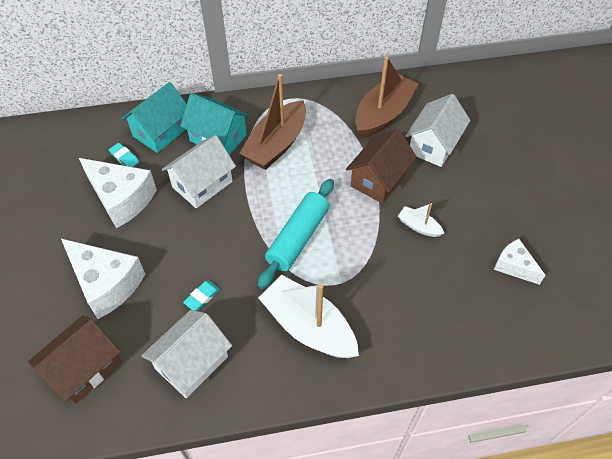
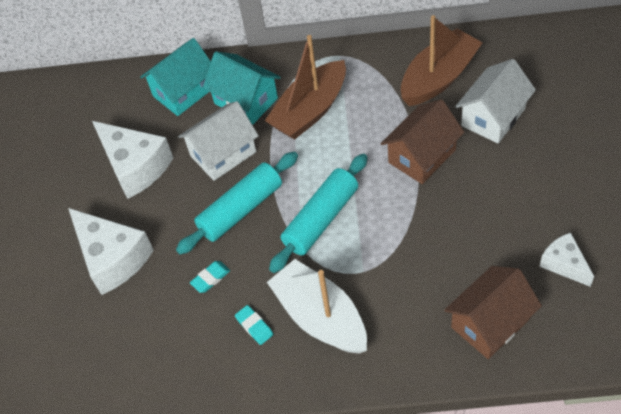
camera: 15 degrees right, 0 degrees up
(84, 368) = (84, 345): brown house -> brown house (490, 323)
(124, 157) = (142, 120): turquoise eraser -> turquoise eraser (254, 326)
(192, 363) = (193, 347): white house -> none
(224, 233) = (241, 210): none -> turquoise rolling pin
(418, 226) = (460, 212): white boat -> none

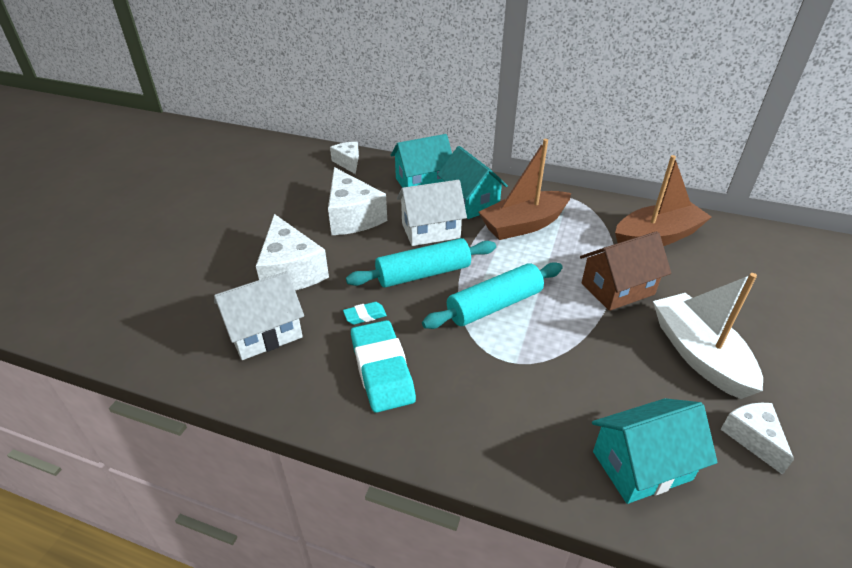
camera: 15 degrees right, 15 degrees down
(89, 92) = (348, 162): none -> white cheese
(254, 326) = (382, 370): turquoise eraser -> turquoise eraser, size x2.20
(320, 317) = (452, 387): white boat -> white boat (699, 354)
(490, 323) = (641, 465): brown house -> turquoise house
(493, 117) = (703, 281): white house -> white house (265, 333)

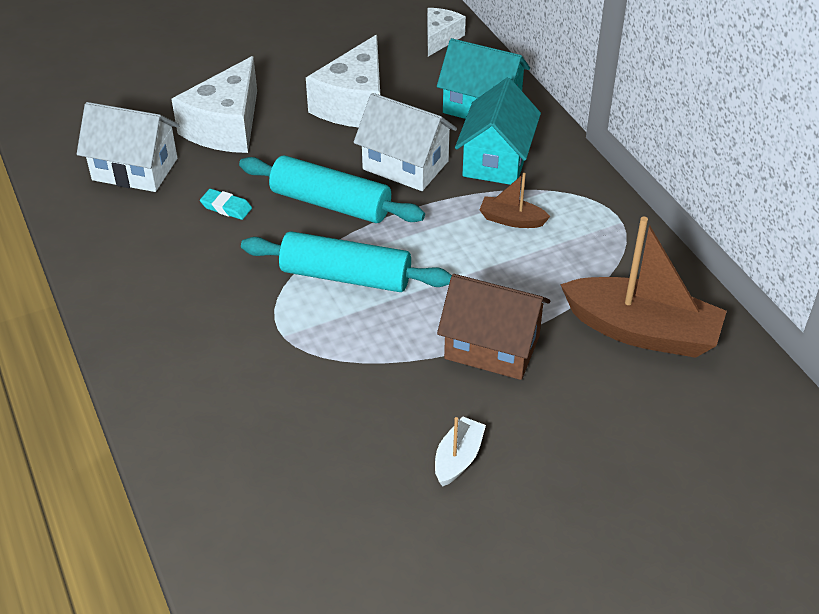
camera: 45 degrees right, 5 degrees up
(382, 370) = (174, 261): turquoise eraser -> none
(524, 225) = (511, 220): brown boat -> brown boat, size x0.47
(641, 465) = (246, 484): turquoise house -> none
(699, 354) = (458, 458): white boat -> white boat, size x0.47
(752, 438) = (373, 550): white cheese -> none

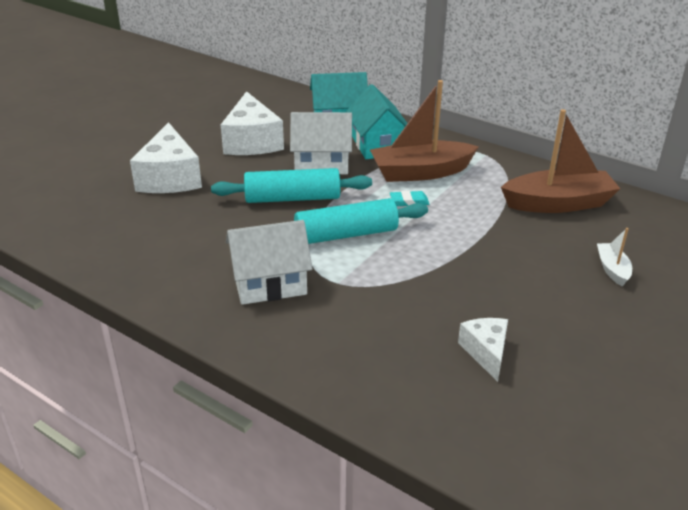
camera: 30 degrees left, 10 degrees down
(135, 169) = (121, 221): white house -> white house (269, 284)
(226, 207) = (218, 222): turquoise eraser -> turquoise eraser (409, 201)
(440, 38) = (274, 94): white cheese -> white cheese (486, 352)
(458, 458) = (529, 308): white boat -> white boat (612, 269)
(492, 347) = (482, 241): brown house -> none
(511, 220) = (420, 172): brown boat -> brown boat, size x2.12

